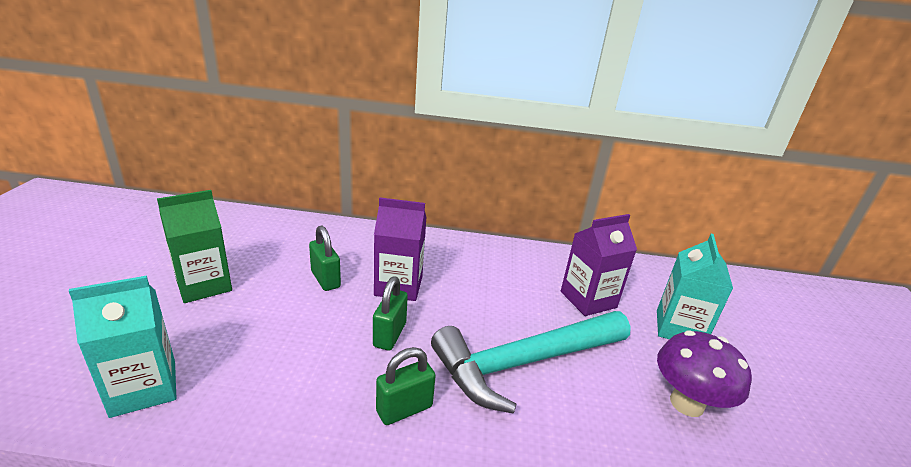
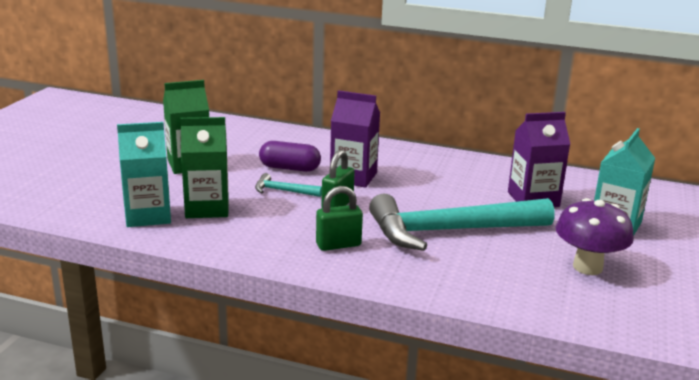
camera: 15 degrees right, 5 degrees down
(228, 361) = (207, 208): none -> green carton
(322, 318) = (283, 191): none -> turquoise hammer
(325, 279) = (289, 168): green padlock -> purple capsule

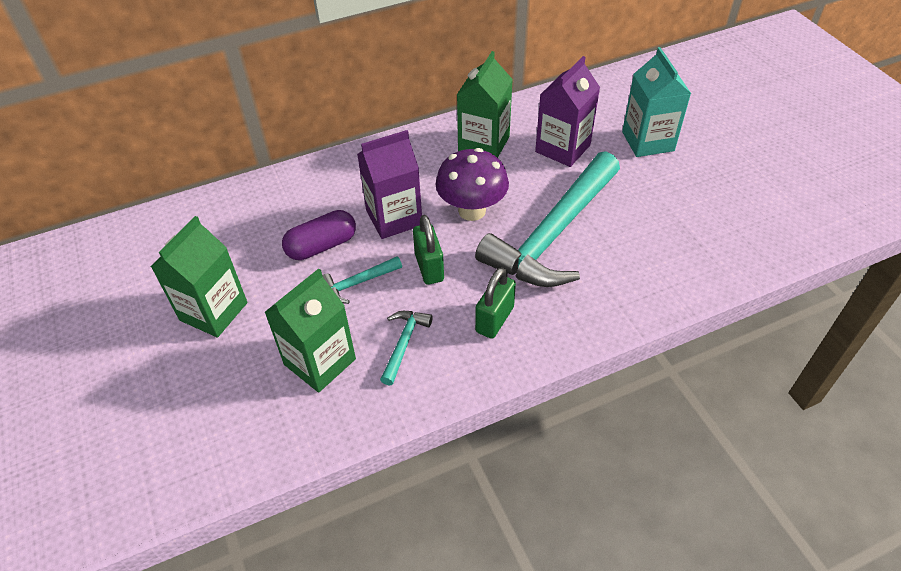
camera: 40 degrees left, 25 degrees up
(148, 215) = (276, 418): turquoise carton -> none
(265, 225) = (404, 344): none -> turquoise hammer
(474, 173) = (483, 144): none -> green carton
(587, 267) = (685, 206): purple mushroom -> purple mushroom (472, 211)

